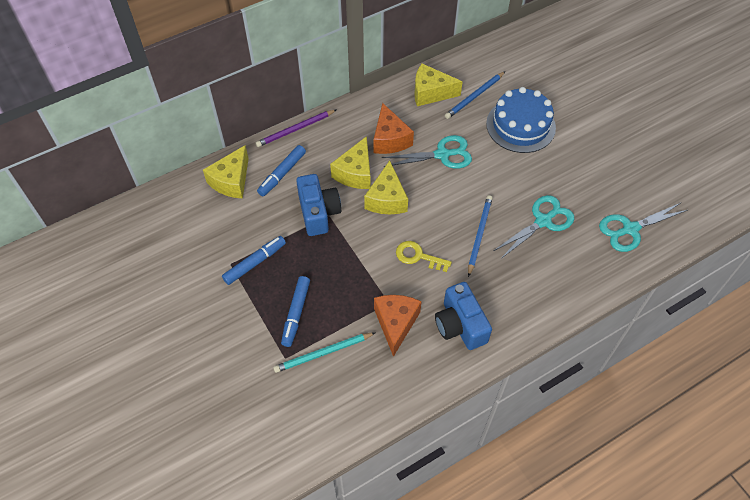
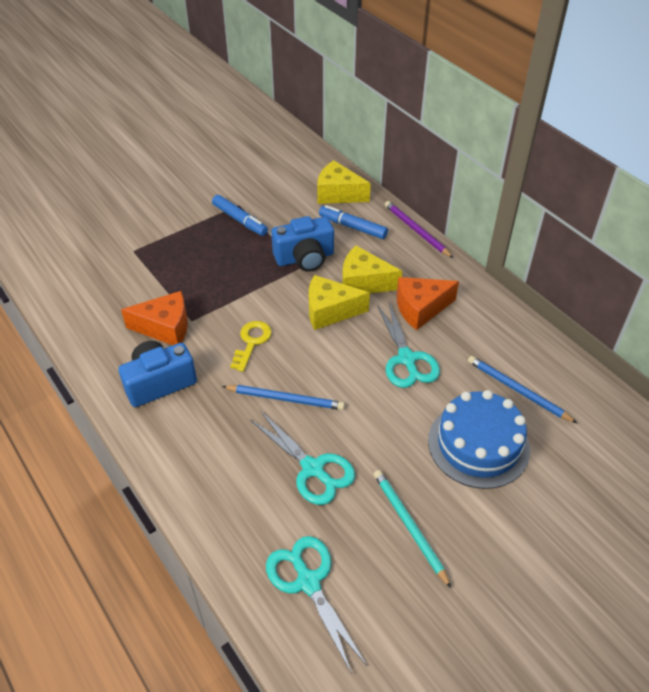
camera: 85 degrees right, 10 degrees down
(296, 313) = (181, 253): blue marker -> none
(323, 353) = (135, 276): turquoise pencil -> turquoise pencil (409, 526)
(431, 92) = (510, 344): yellow cheese -> none

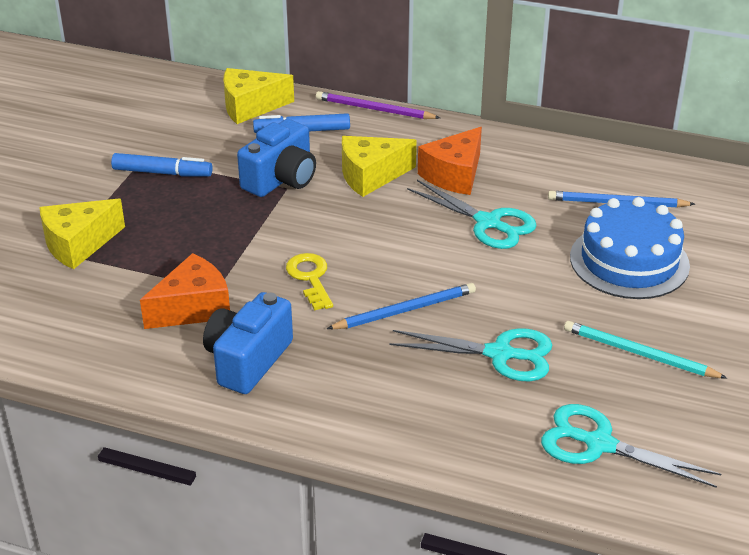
camera: 35 degrees left, 10 degrees down
(330, 311) = (364, 215): yellow cheese -> yellow cheese (78, 244)

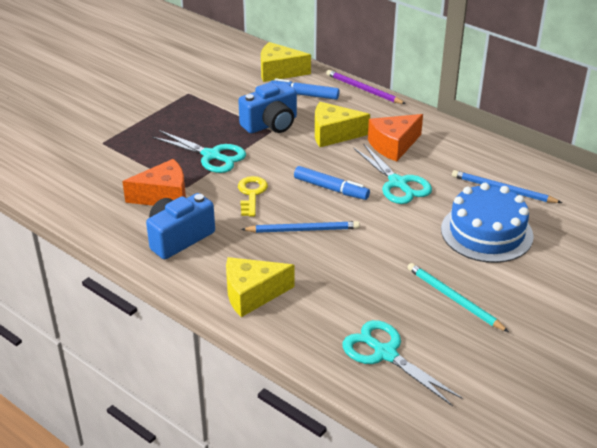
camera: 20 degrees right, 0 degrees up
(78, 244) = (116, 139): yellow cheese -> yellow cheese (252, 294)
(162, 173) = (195, 104): blue marker -> blue marker (331, 188)
(500, 354) = (351, 275): turquoise scissors -> turquoise scissors (211, 156)

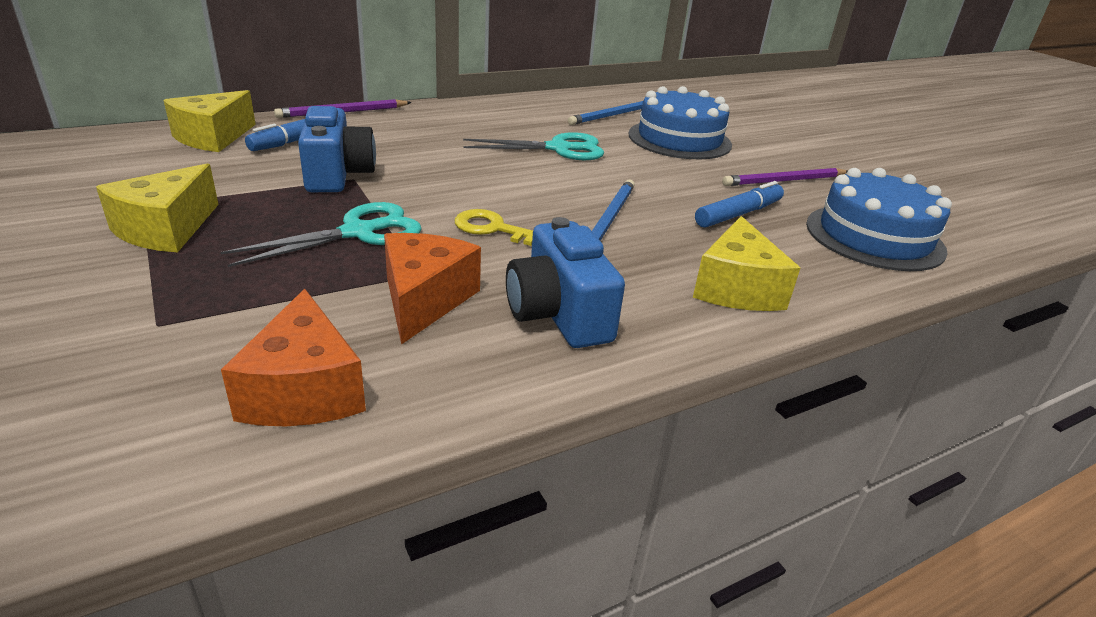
camera: 70 degrees left, 5 degrees down
(331, 188) = (534, 181): blue marker -> blue marker (738, 214)
(334, 134) = (416, 149): yellow cheese -> yellow cheese (166, 229)
(385, 354) = (874, 237): turquoise scissors -> blue cake
(393, 145) = (481, 131): orange cheese -> orange cheese (304, 390)
(454, 299) = (784, 181): turquoise pencil -> purple pencil

